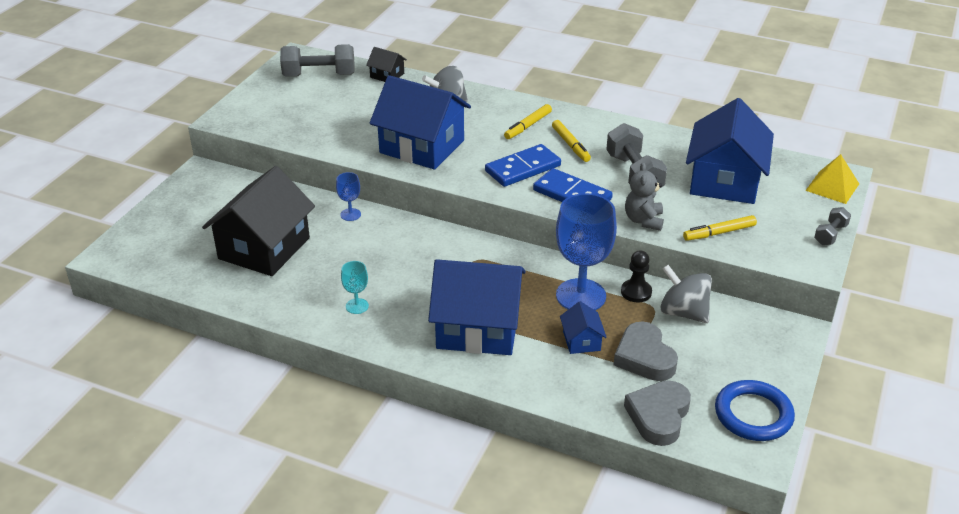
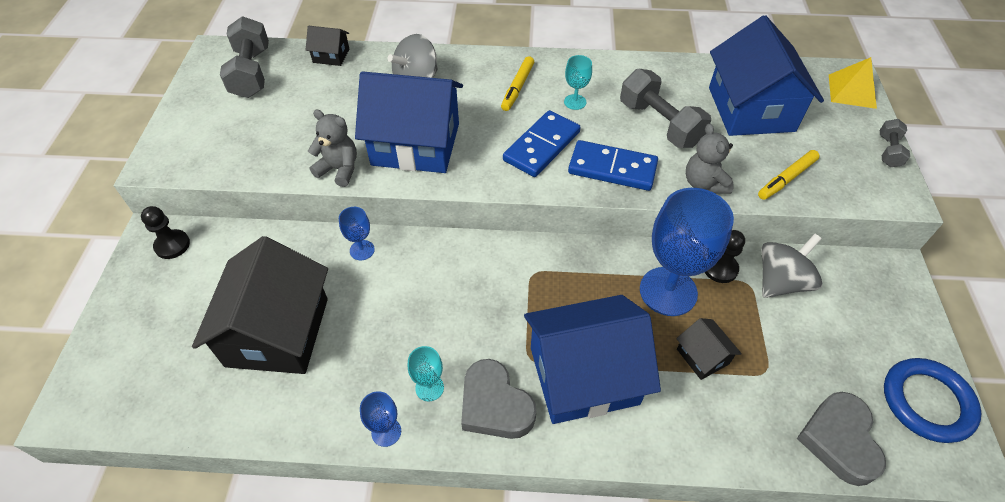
camera: 20 degrees left, 15 degrees up
(213, 180) = (172, 245): none -> black pawn
(312, 322) = (386, 432): none -> blue goblet
(319, 75) = (251, 73): grey dumbbell -> grey dumbbell turned 75 degrees counterclockwise
(354, 150) = (339, 169): none -> grey teddy bear
(570, 145) = (575, 102): yellow marker -> turquoise goblet
(581, 341) = (702, 356): blue house -> black house
(644, 357) = (778, 358): grey heart -> grey heart (495, 405)
(683, 312) = (780, 282): grey spinning top -> grey spinning top turned 120 degrees clockwise

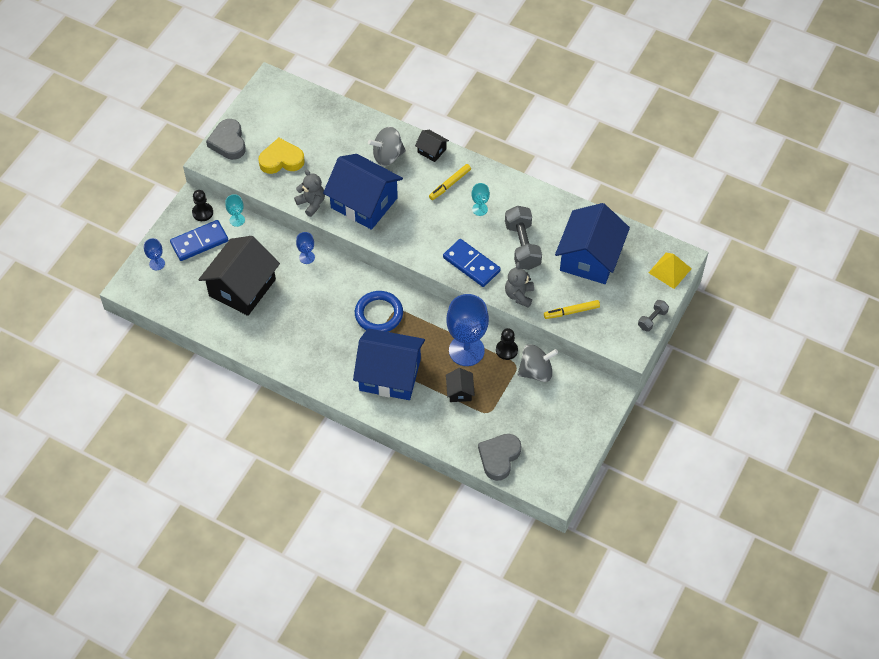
camera: 25 degrees right, 5 degrees up
(251, 73) = (287, 109): grey dumbbell -> none
(268, 131) = (281, 160): none -> yellow heart
(331, 56) = (343, 113): black house -> black house (432, 151)
(386, 432) = (276, 360): blue goblet -> blue goblet (157, 263)
(429, 388) = (307, 348): turquoise goblet -> turquoise goblet (237, 220)
(495, 405) = (335, 370): grey heart -> grey heart (228, 142)
(541, 146) = (438, 233): blue domino -> blue domino (199, 242)
(927, 402) = (561, 461): blue ring -> blue ring (379, 314)

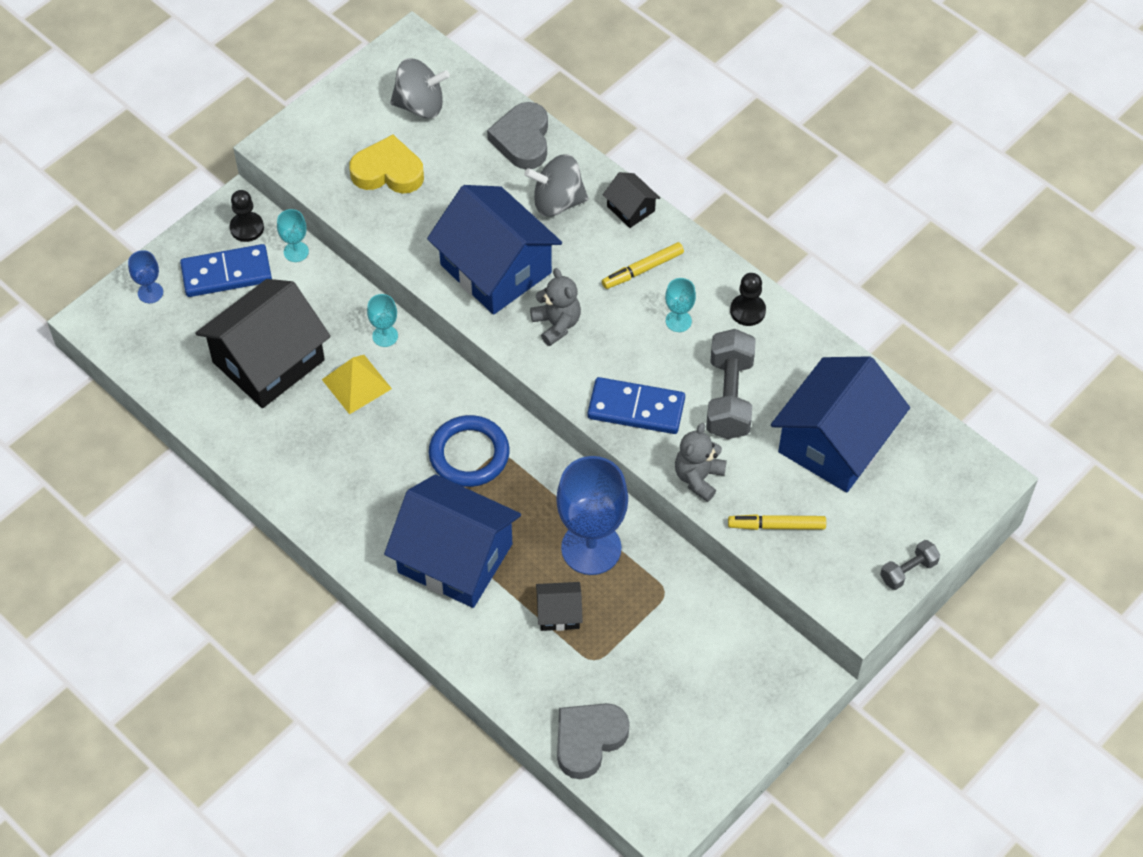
camera: 15 degrees right, 0 degrees up
(228, 142) = (315, 125): grey heart -> grey heart (522, 140)
(307, 257) = (385, 336): blue goblet -> turquoise goblet
(311, 203) = (412, 251): grey teddy bear -> grey teddy bear (556, 324)
(460, 391) = (559, 613): black house -> black house turned 75 degrees clockwise
(471, 264) = (636, 408): blue domino -> blue domino turned 45 degrees counterclockwise
(506, 350) = (656, 563): black pawn -> black pawn (747, 311)
(536, 371) = (694, 610): grey spinning top -> grey spinning top (420, 105)
(670, 270) = (963, 495): yellow pyramid -> yellow pyramid (356, 384)

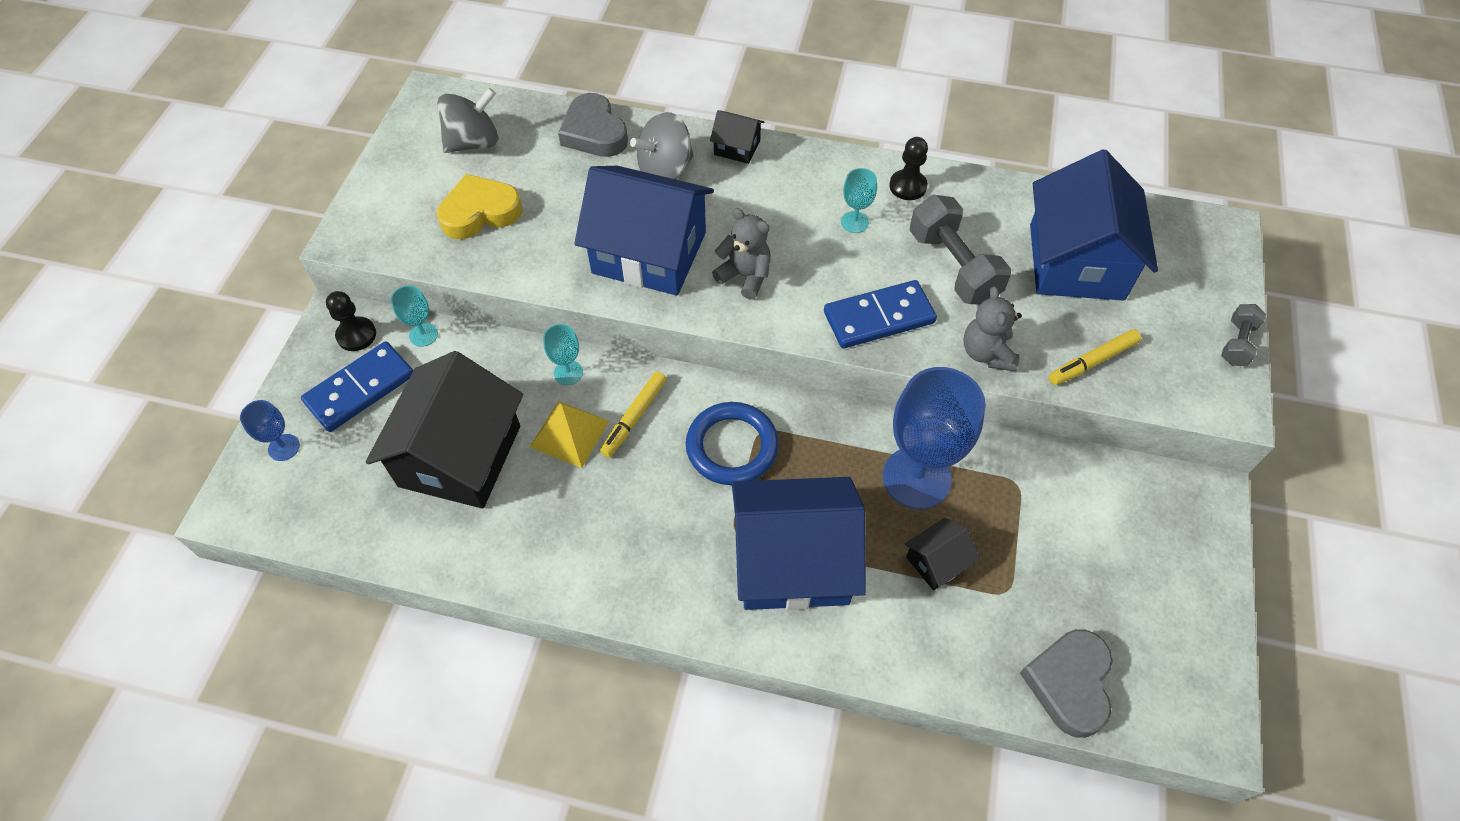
camera: 30 degrees left, 0 degrees up
(642, 269) = (787, 193): yellow marker -> yellow marker (634, 417)

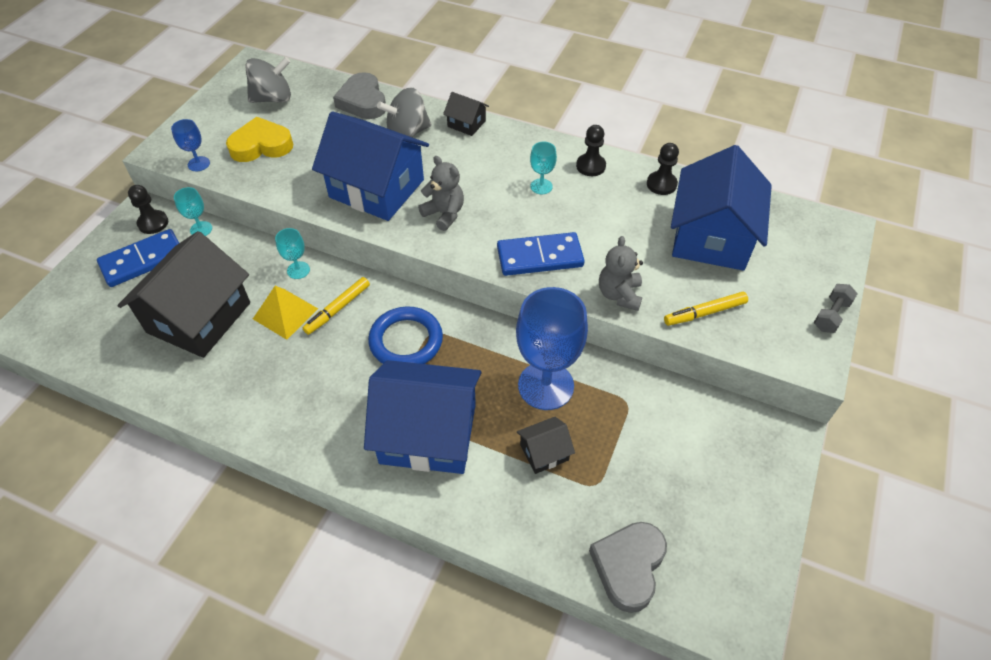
camera: 10 degrees right, 5 degrees down
(284, 447) = (74, 293): blue goblet -> blue goblet (198, 164)
(953, 266) = (610, 228): grey dumbbell -> none
(999, 199) = (661, 184): none -> black pawn

